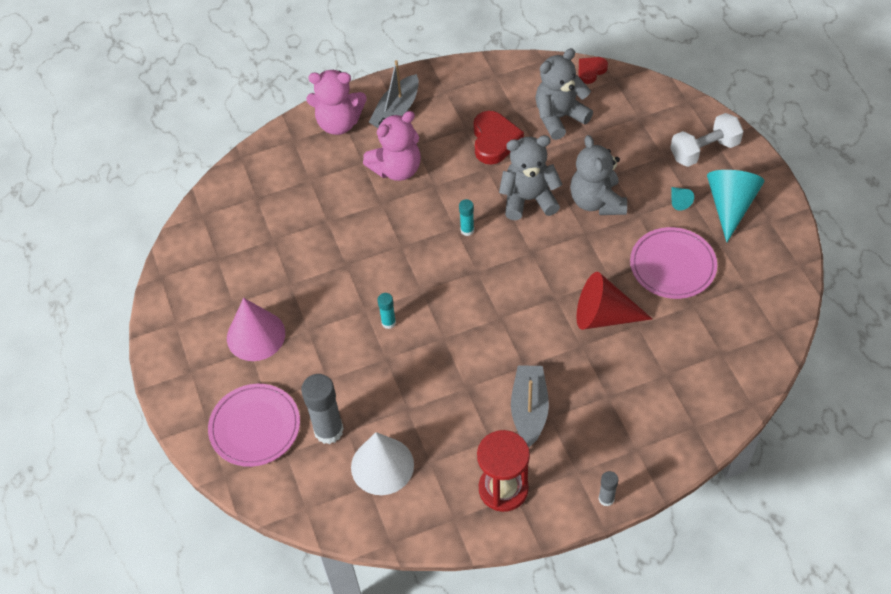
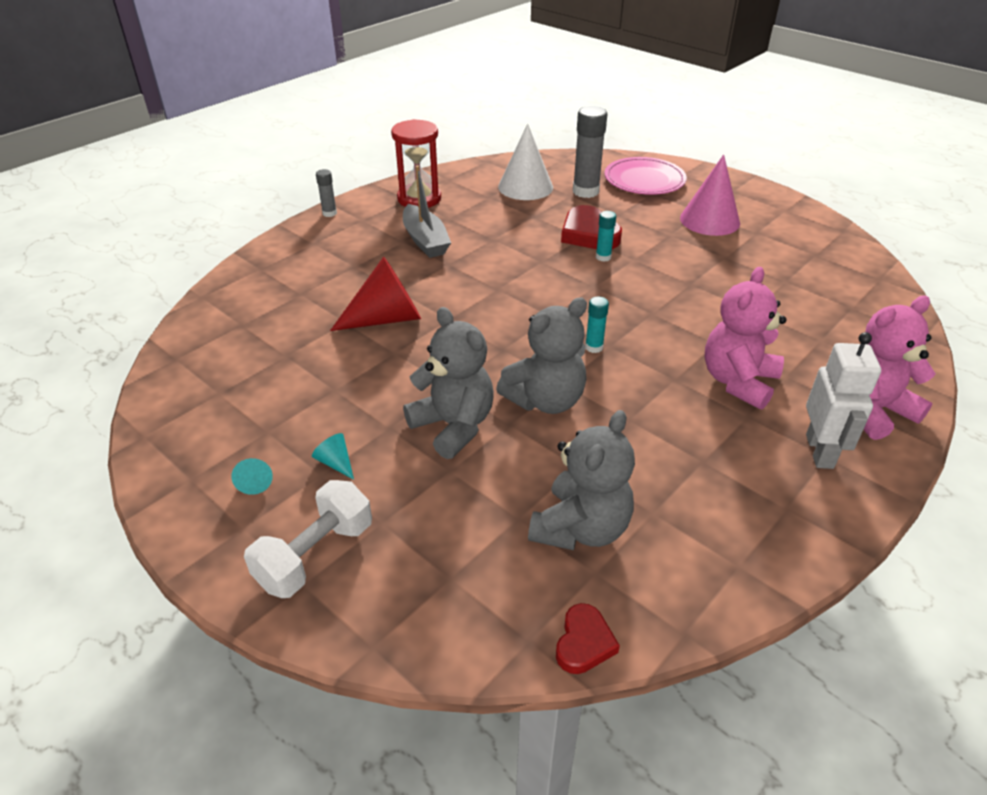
camera: 150 degrees right, 15 degrees down
(396, 111) = (820, 451): grey boat -> white robot
(494, 140) = (649, 458): red heart -> red heart (589, 234)
(672, 265) = (321, 385): pink plate -> none
(730, 206) = (255, 481): turquoise cone -> turquoise cone, size x0.43

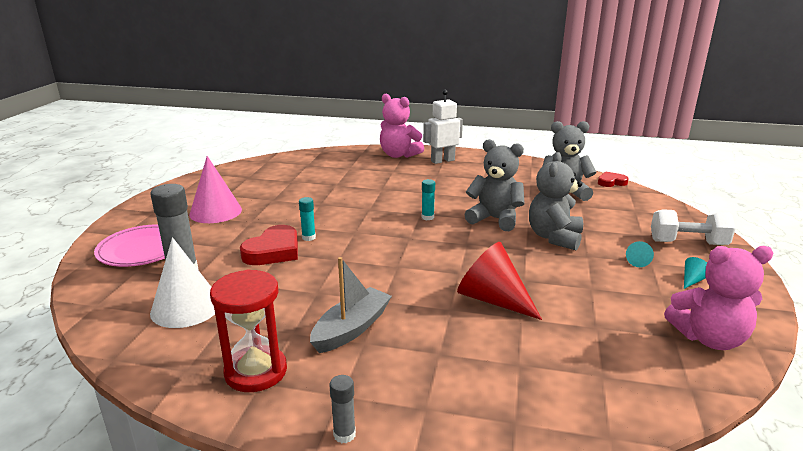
camera: 120 degrees left, 15 degrees down
(738, 382) = (412, 180): pink teddy bear -> pink teddy bear (709, 338)

